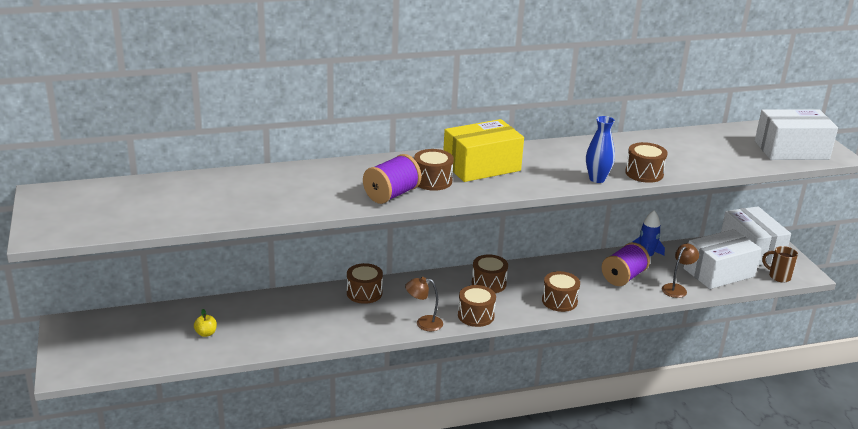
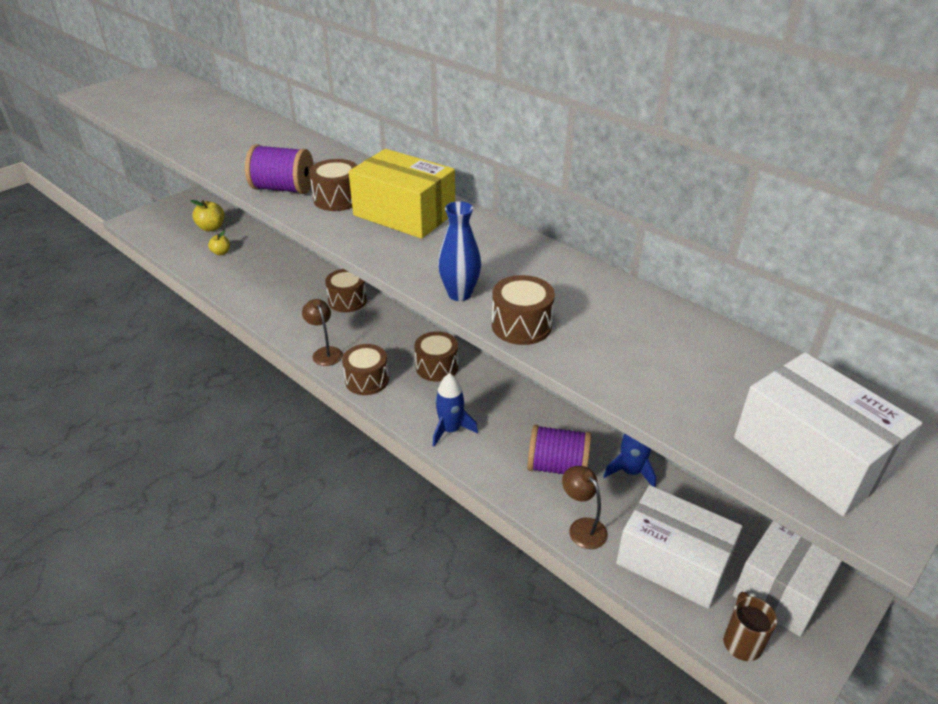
camera: 60 degrees right, 10 degrees up
(149, 327) = (211, 228): none -> yellow apple
(559, 301) = (450, 430): brown drum -> blue rocket
(677, 288) = (582, 527): brown lamp -> brown lamp turned 135 degrees counterclockwise

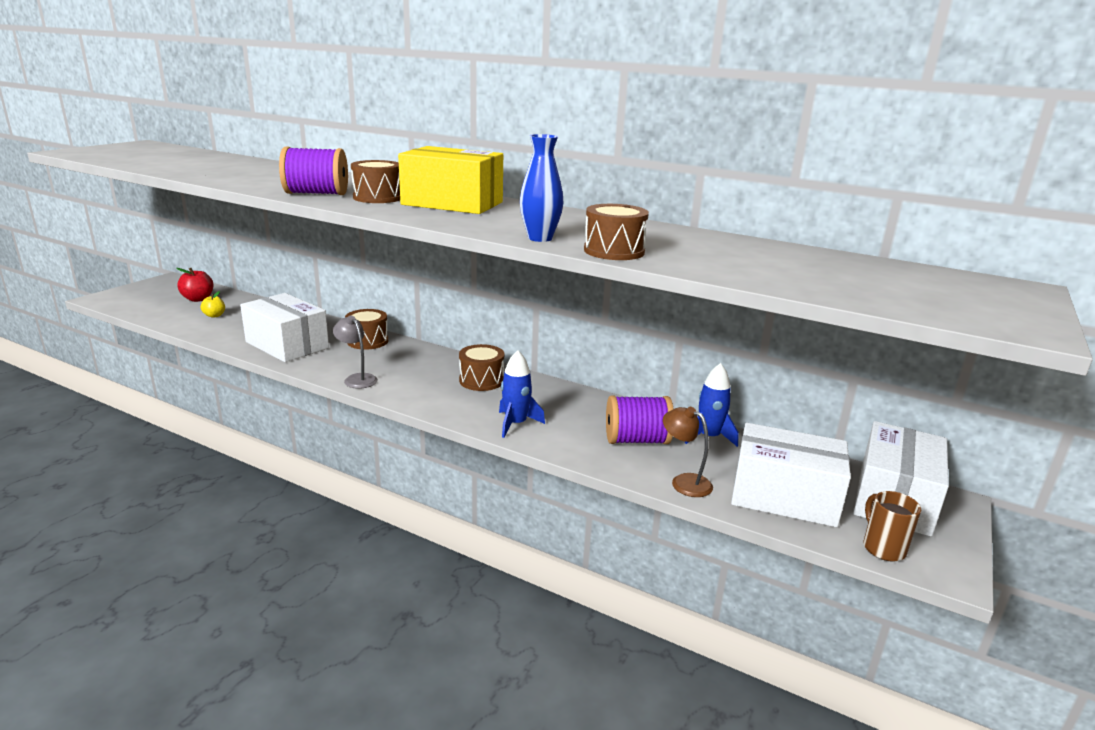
camera: 15 degrees left, 15 degrees down
(211, 228) = (198, 299): yellow apple -> red apple
(325, 352) = (357, 379): brown lamp -> grey lamp
(367, 380) = (411, 395): brown drum -> none
(811, 456) = (936, 300): white box -> white box (287, 345)

